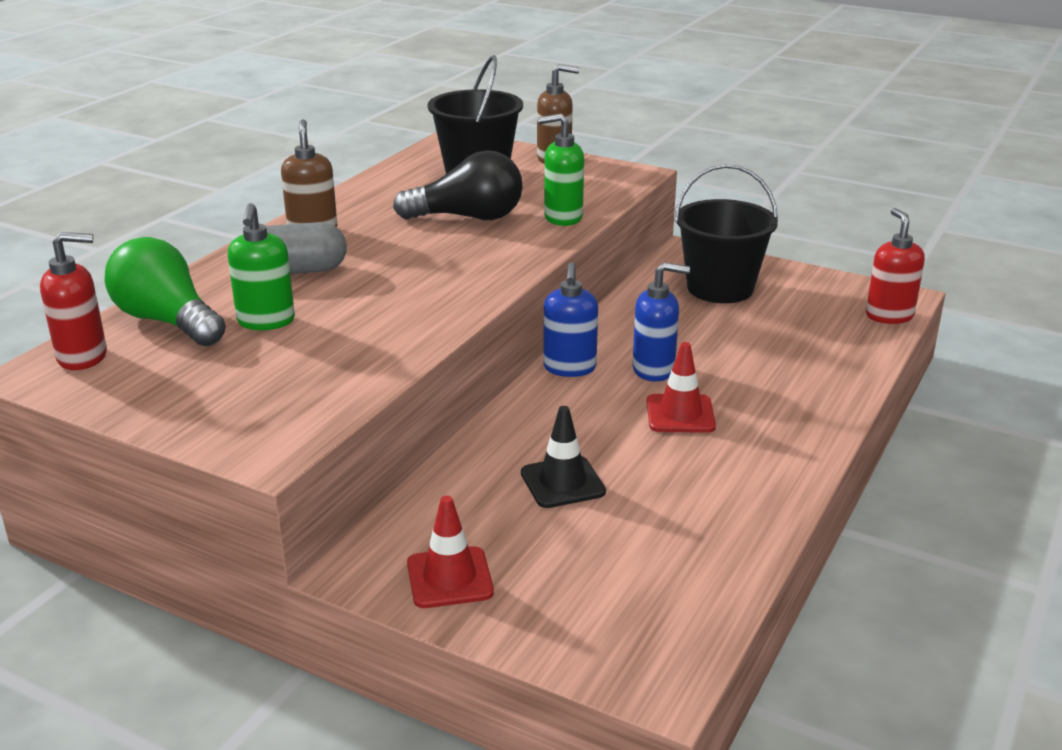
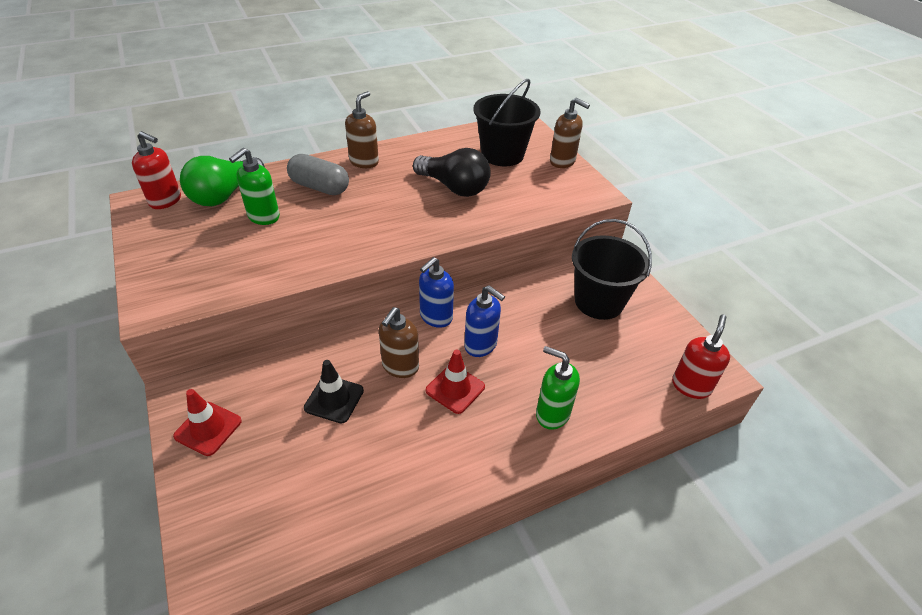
camera: 35 degrees right, 15 degrees up
(167, 321) = (225, 195): green light bulb -> green light bulb turned 135 degrees counterclockwise
(562, 218) = (507, 212): green soap dispenser -> green soap dispenser (552, 414)
(594, 424) = (400, 366): none -> brown soap dispenser

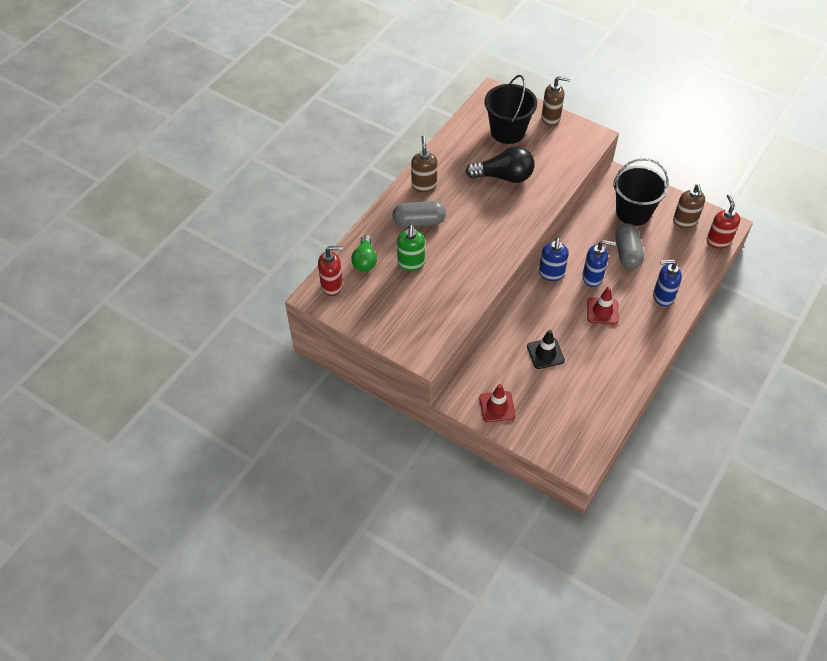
camera: 30 degrees left, 10 degrees up
(225, 195) = (365, 260): green light bulb -> green light bulb, size x0.66
(400, 366) = (561, 315): brown soap dispenser -> brown soap dispenser (685, 221)
(550, 340) = (627, 253): none -> grey capsule
(552, 414) = (662, 296): green soap dispenser -> blue soap dispenser

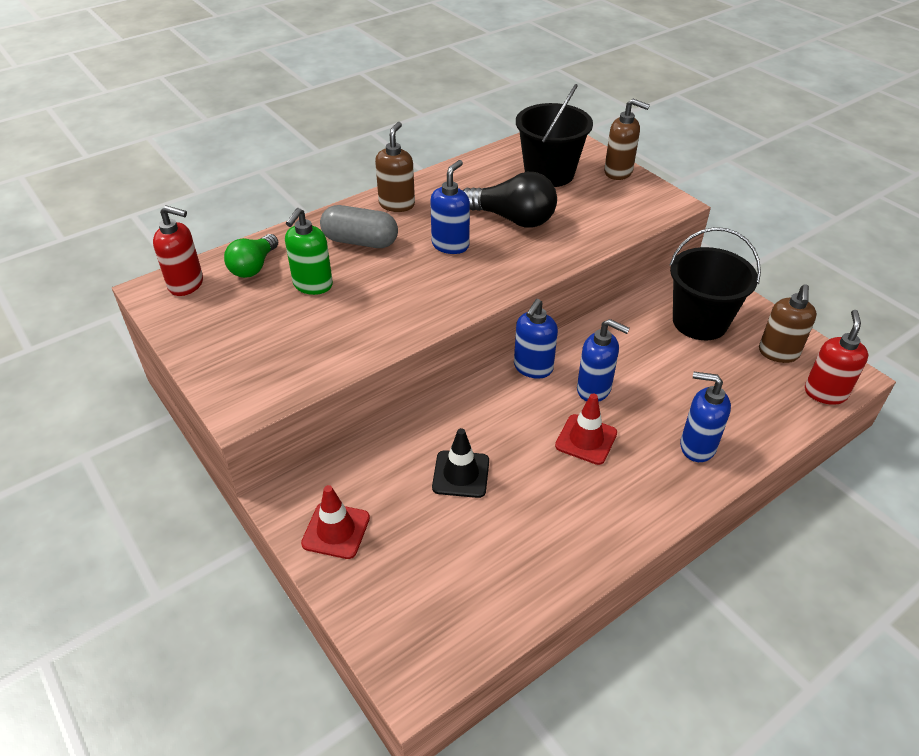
camera: 20 degrees right, 10 degrees down
(477, 208) = (450, 245): none -> blue soap dispenser
(627, 253) = (665, 371): grey capsule -> none

